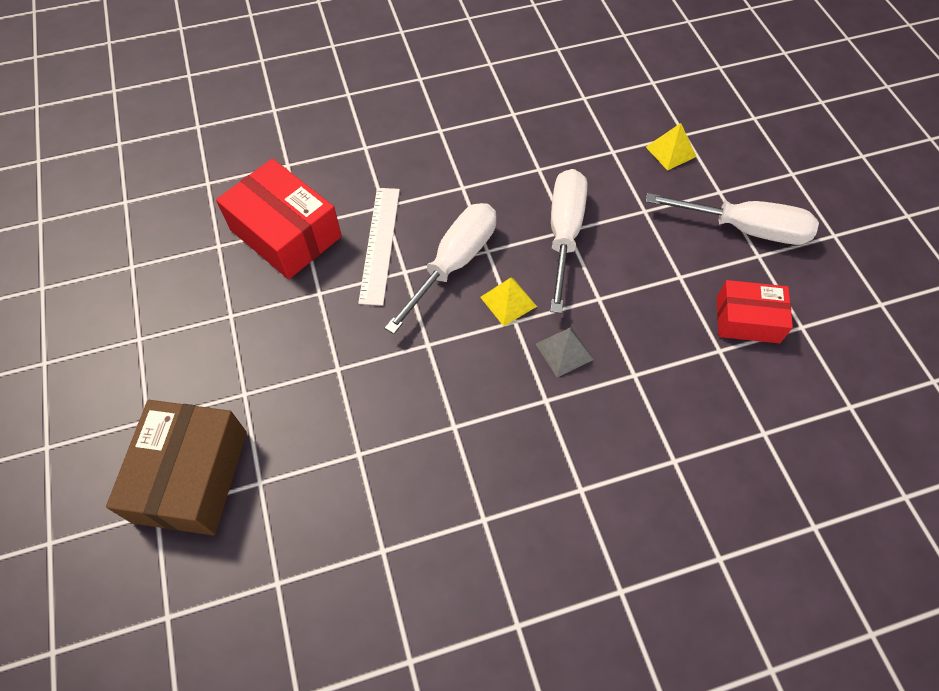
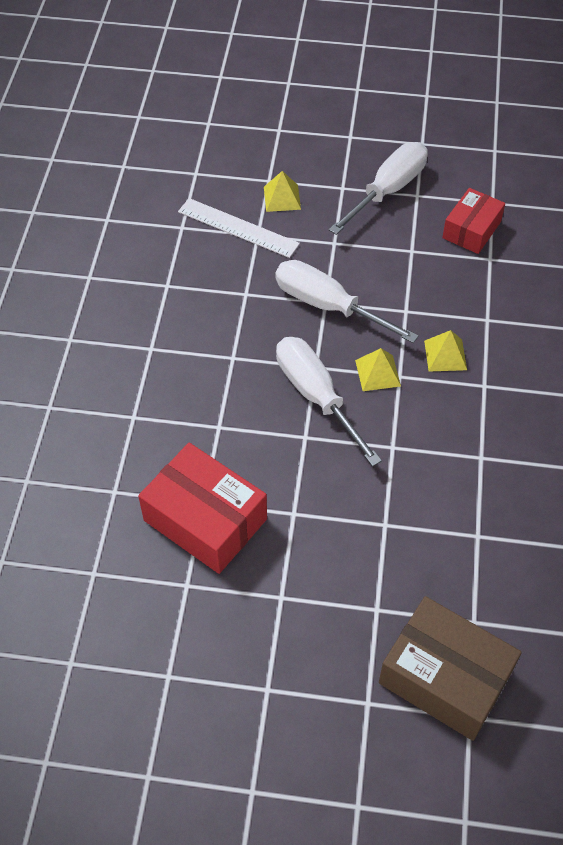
camera: 65 degrees left, 5 degrees down
(286, 233) = (205, 519): red box -> red box turned 60 degrees clockwise
(380, 244) = (263, 445): white ruler -> white ruler (238, 228)
(564, 351) = (445, 355): grey pyramid -> yellow pyramid

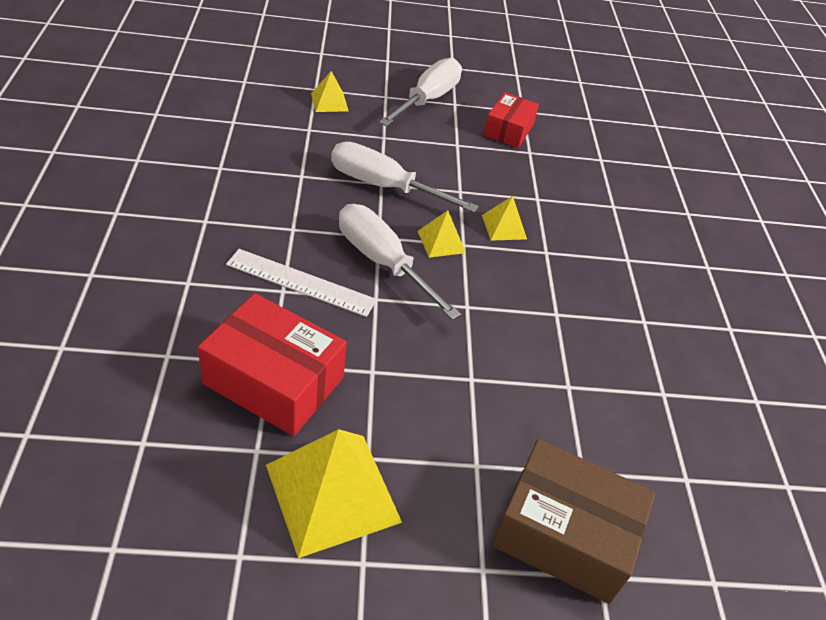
camera: 15 degrees left, 10 degrees down
(238, 228) = (289, 123): white ruler -> white ruler (301, 282)
(248, 627) = (332, 493): none -> yellow pyramid

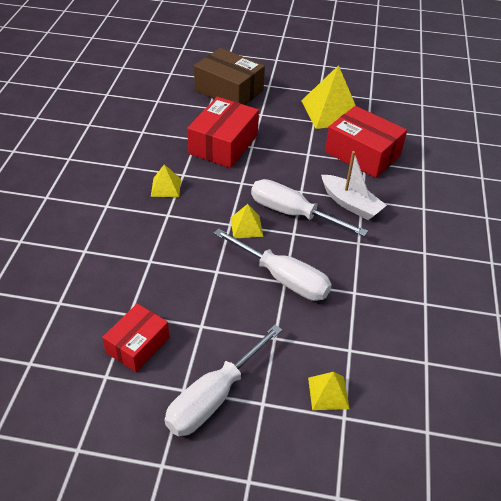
camera: 165 degrees left, 0 degrees up
(301, 282) = (350, 204): white ruler -> white boat
(383, 262) = (293, 214): white screwdriver -> white screwdriver turned 150 degrees clockwise
(504, 227) = (192, 236): yellow pyramid -> yellow pyramid (166, 187)
(520, 378) = (223, 144): none -> red box

